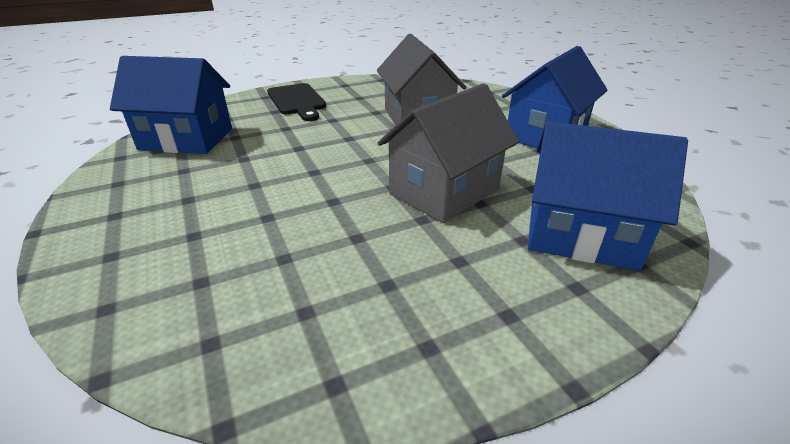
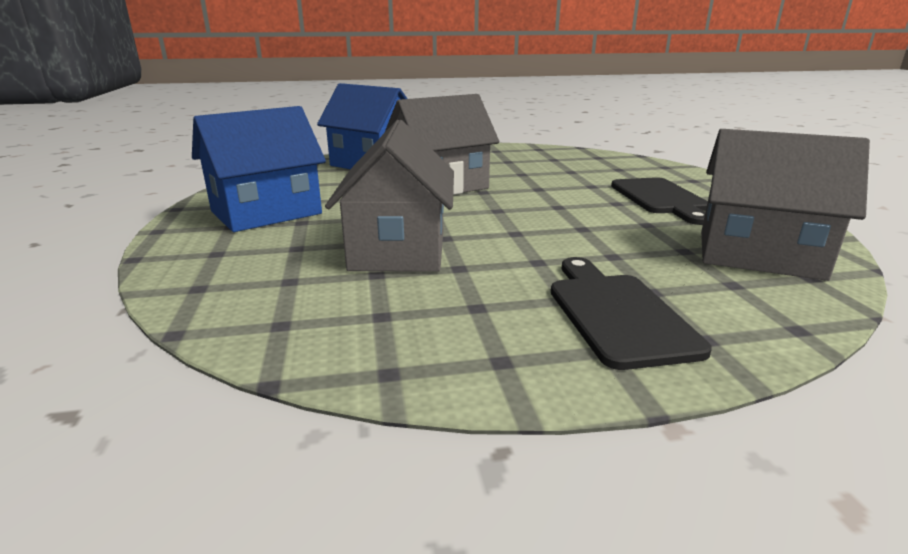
camera: 165 degrees left, 10 degrees down
(186, 139) = (758, 254): blue house -> grey house
(200, 199) = (660, 198): none -> black cutting board

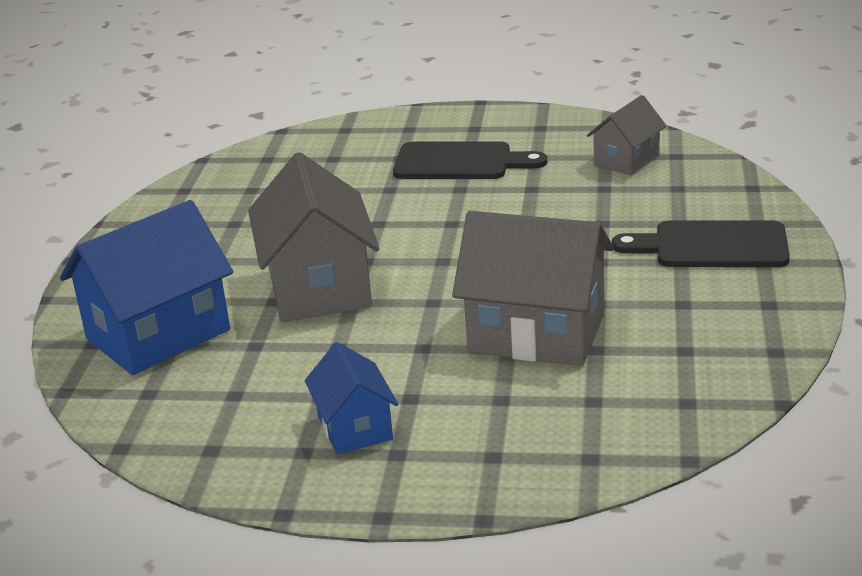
camera: 70 degrees left, 5 degrees up
(266, 212) = (355, 428): blue house -> blue house, size x0.56
(758, 254) = (626, 160): grey house -> grey house, size x0.56

